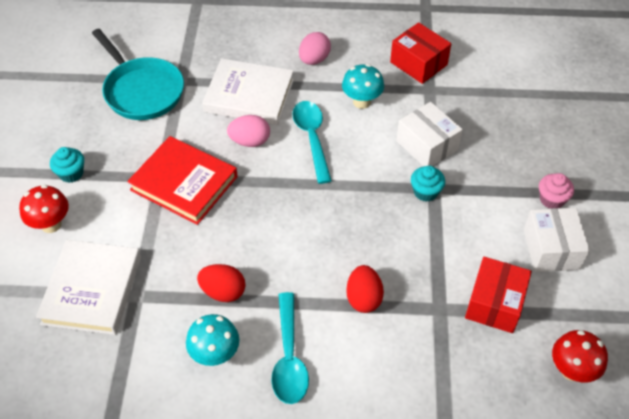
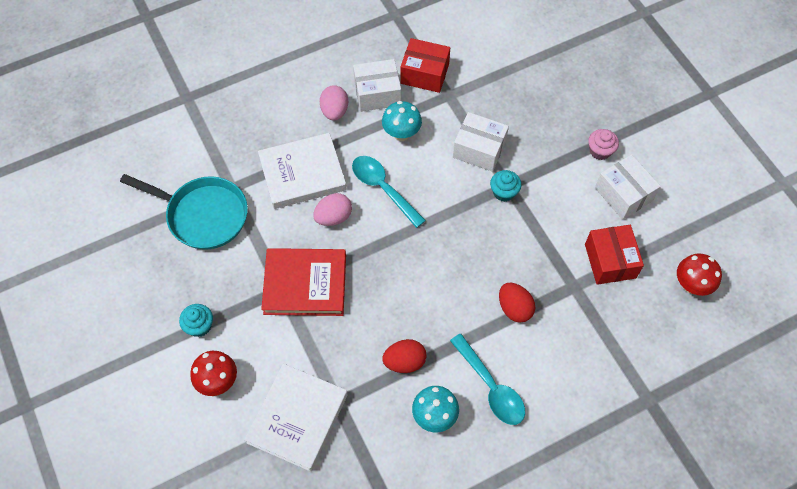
camera: 30 degrees left, 10 degrees up
(92, 290) = (298, 418): white book -> white book turned 45 degrees clockwise
(363, 61) = (377, 93): none -> white box

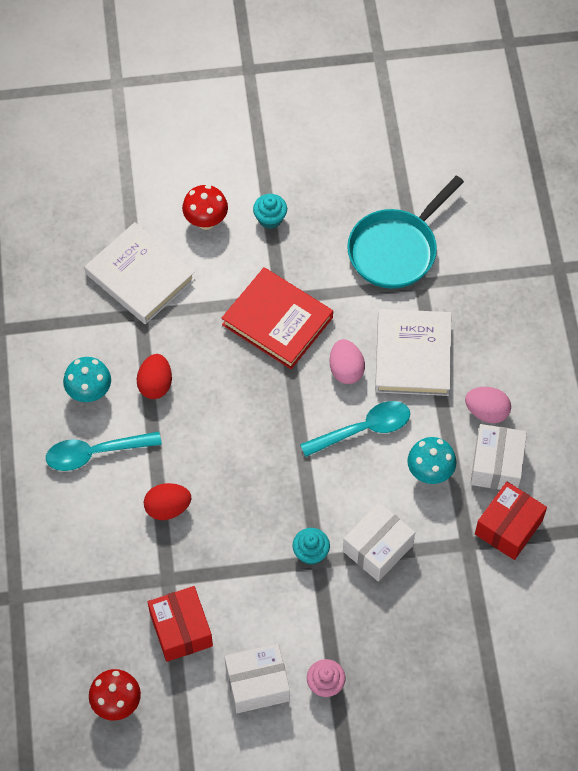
camera: 110 degrees right, 0 degrees up
(305, 284) = (277, 321): red book -> red book turned 75 degrees counterclockwise
(610, 261) = (181, 629): red box -> red box turned 60 degrees clockwise

